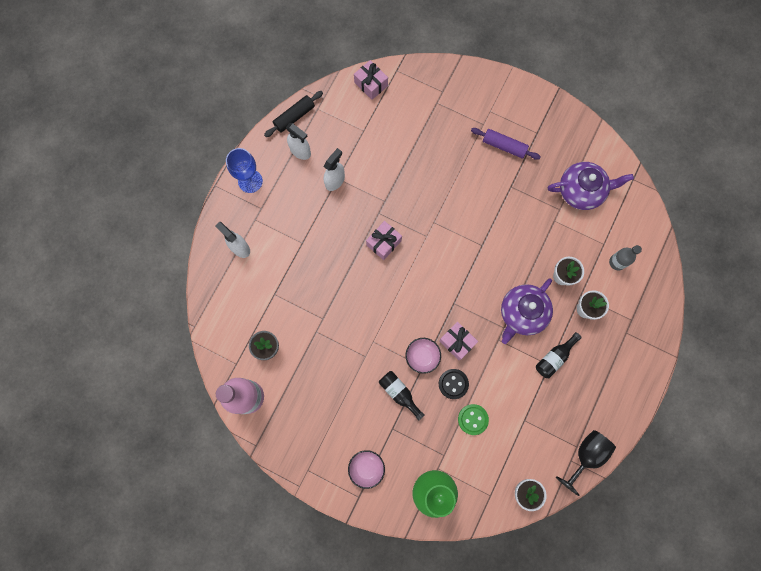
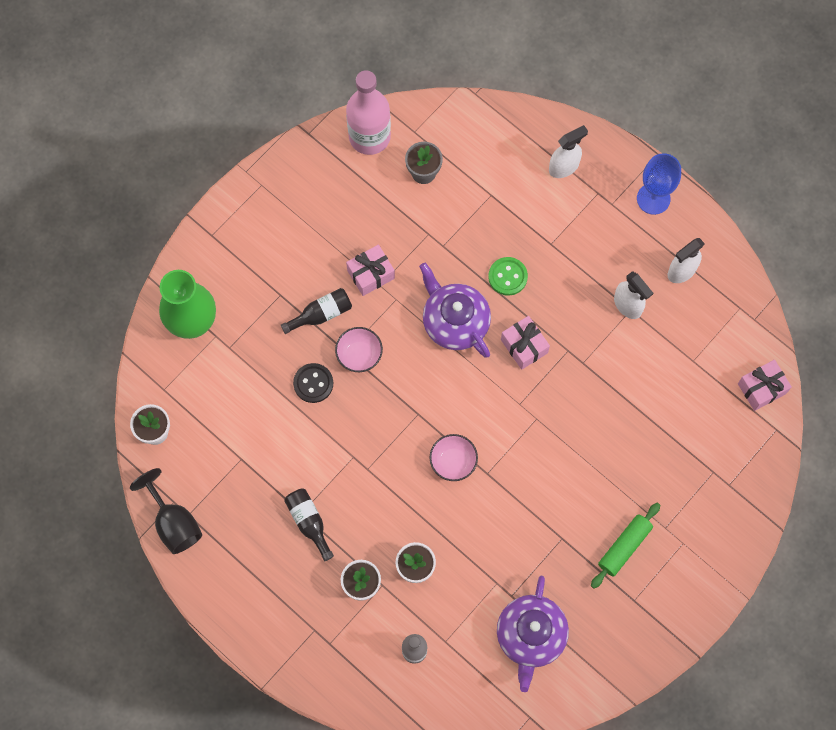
camera: 105 degrees right, 5 degrees down
(294, 117) = (734, 275): black rolling pin -> none
(366, 468) = (242, 252): pink bowl -> pink bowl (453, 461)
(457, 342) = (365, 403): pink gift -> pink gift (371, 274)
(473, 419) = (262, 395): green button -> green button (507, 277)
(504, 146) = (624, 547): purple rolling pin -> green rolling pin
(522, 313) = (379, 499): purple teapot -> purple teapot (455, 321)

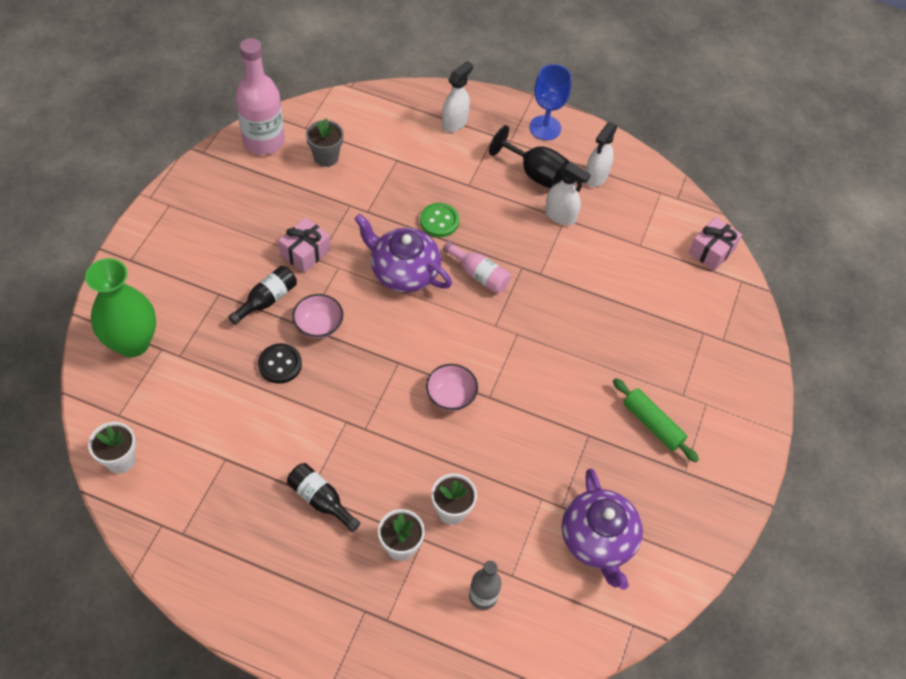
camera: 25 degrees left, 15 degrees down
(174, 523) = (168, 547): black goblet -> black goblet (534, 173)
(524, 346) = (479, 274): pink gift -> pink bottle
(624, 547) = (652, 424): green rolling pin -> green rolling pin turned 60 degrees counterclockwise

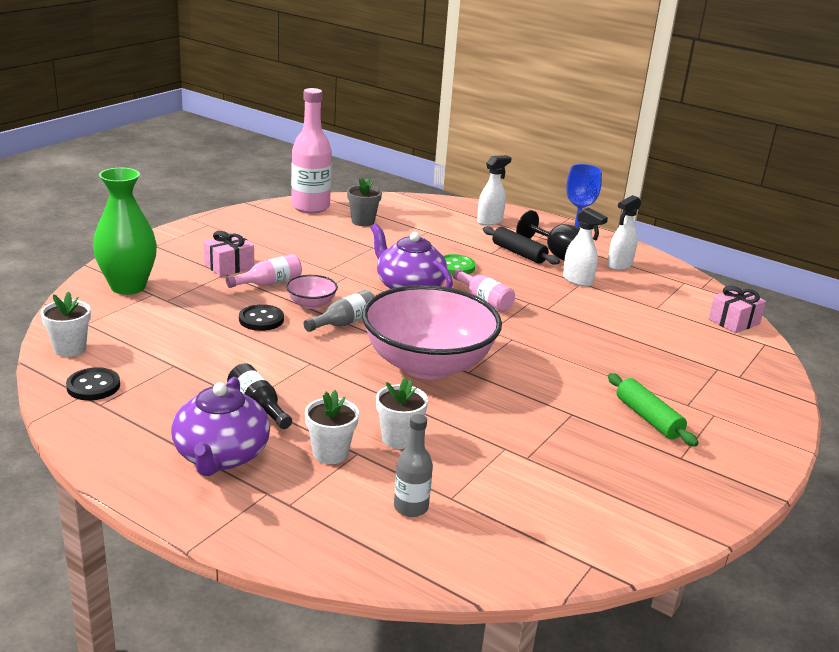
camera: 15 degrees right, 30 degrees down
(165, 510) = (93, 386): none -> black button
(267, 300) = (268, 283): black bottle -> pink bottle
(305, 252) = (319, 264): pink gift -> pink gift (229, 266)
(358, 349) = (344, 323): none -> grey bottle
(450, 396) = (427, 365): pink bowl -> pink bowl, size x2.44
(495, 179) = (519, 253): none -> black rolling pin
(598, 540) = (564, 489): purple teapot -> purple teapot (221, 455)

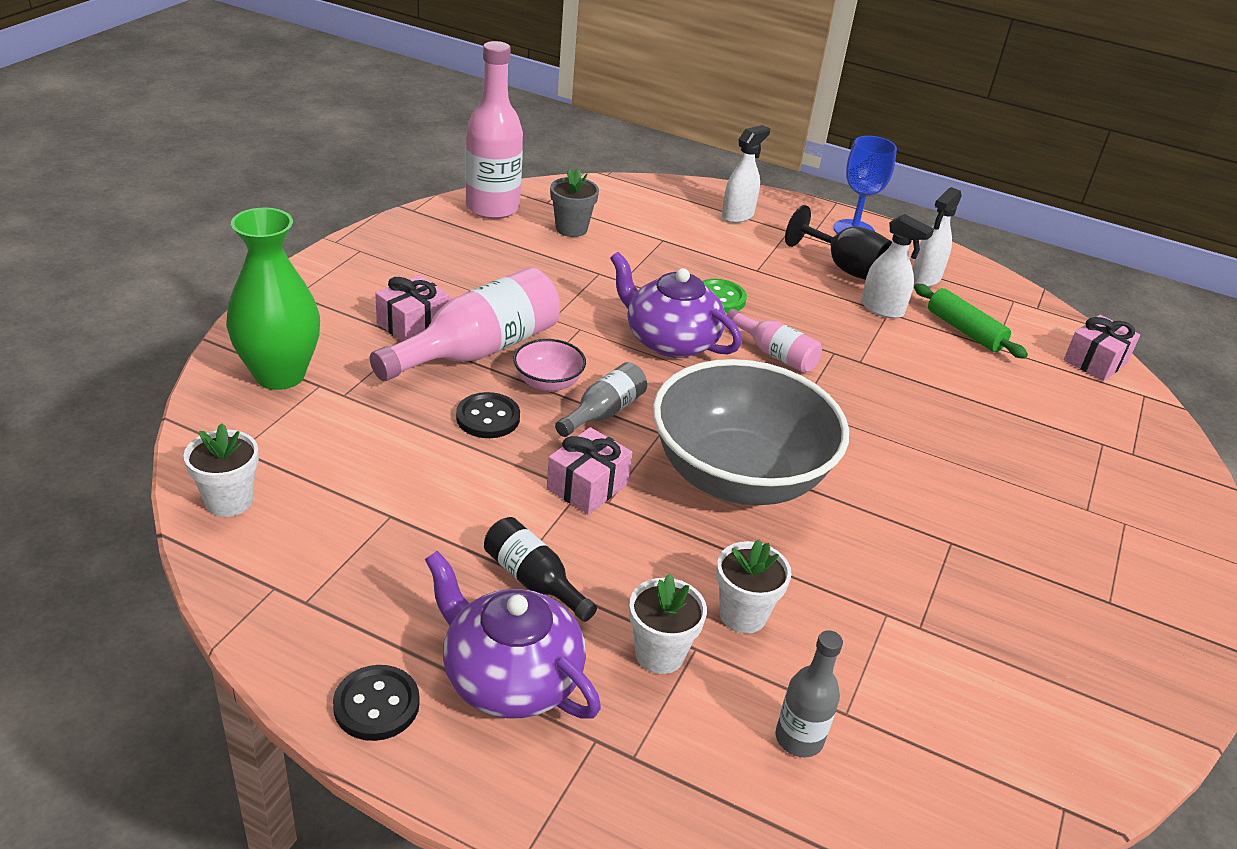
camera: 10 degrees left, 10 degrees up
(93, 386) = (285, 568): black button -> black button (376, 705)
(221, 455) = (510, 678): purple teapot -> purple teapot turned 135 degrees clockwise
(268, 283) = (478, 350): pink bottle -> pink bottle, size x1.85
(316, 361) = (587, 486): none -> pink gift
(427, 365) = (738, 476): pink bowl -> grey bowl
(519, 253) = (793, 268): black rolling pin -> none
(648, 418) = (1047, 538): green rolling pin -> green rolling pin (964, 331)

